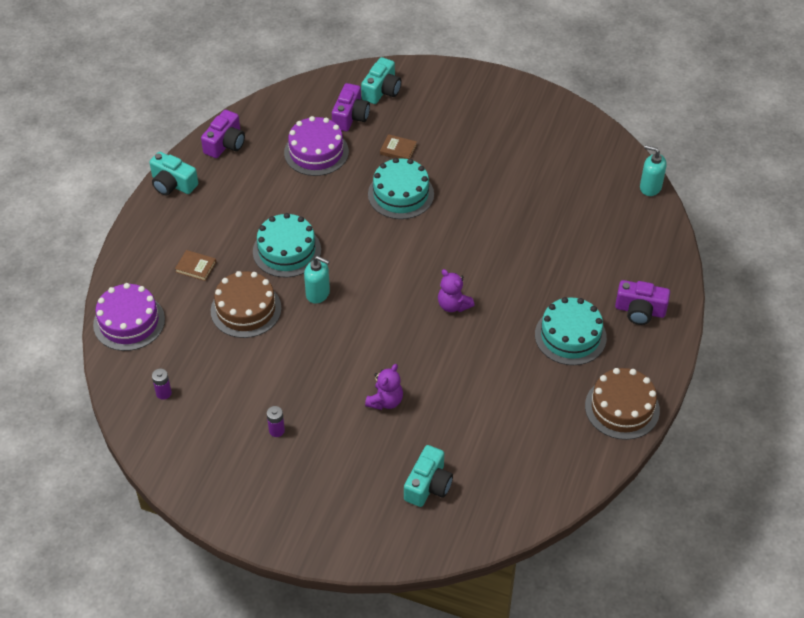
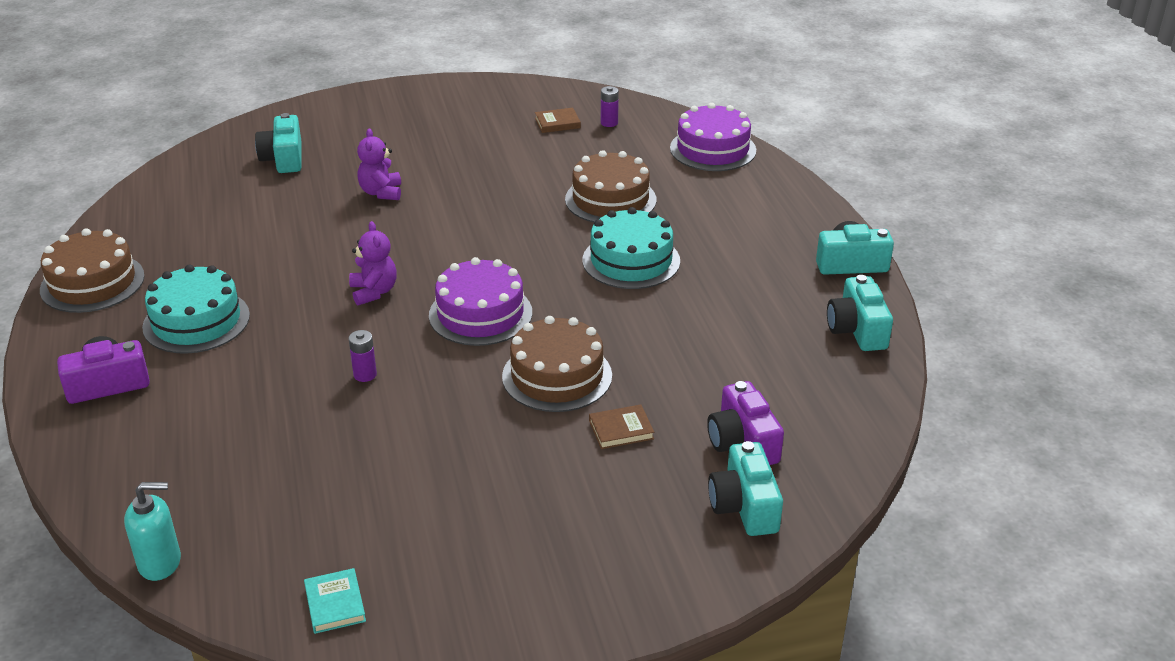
camera: 145 degrees right, 15 degrees down
(196, 267) = (711, 209): brown book -> brown book (557, 123)
(225, 144) = (857, 330): purple camera -> turquoise camera
(276, 430) = (471, 139): purple battery -> purple battery (365, 375)
(316, 152) = (730, 374): purple cake -> purple cake (480, 314)
(318, 293) = (548, 240): turquoise soap dispenser -> none
(401, 194) = (557, 376): turquoise cake -> brown cake
(453, 305) = (374, 292): purple teddy bear -> purple teddy bear turned 60 degrees clockwise
(584, 133) = (335, 604): none -> turquoise book

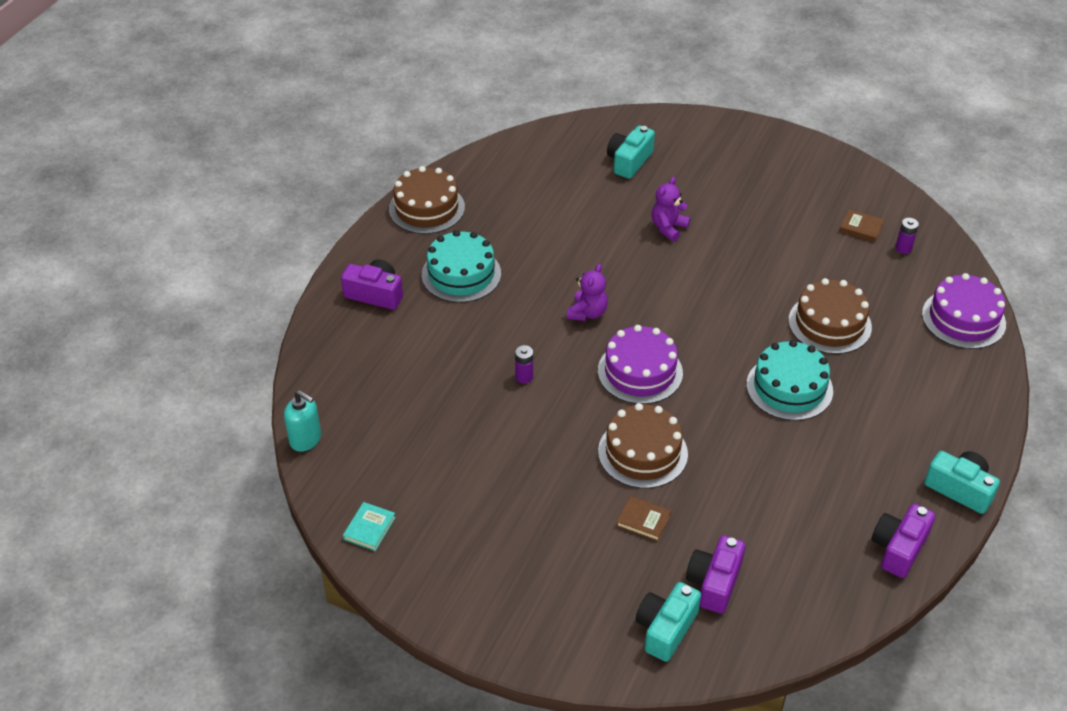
camera: 40 degrees right, 10 degrees up
(857, 330) = (898, 548): turquoise camera -> purple camera

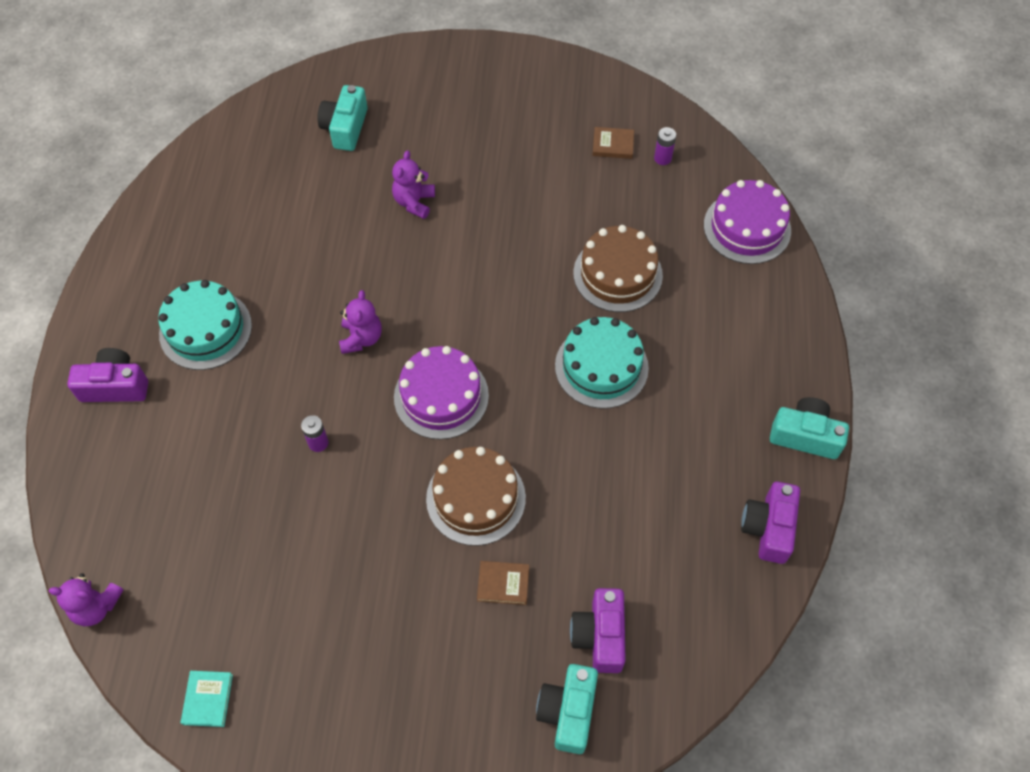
camera: 20 degrees left, 15 degrees up
(305, 439) = (96, 606): turquoise soap dispenser -> purple teddy bear
(426, 208) = (138, 253): brown cake -> none

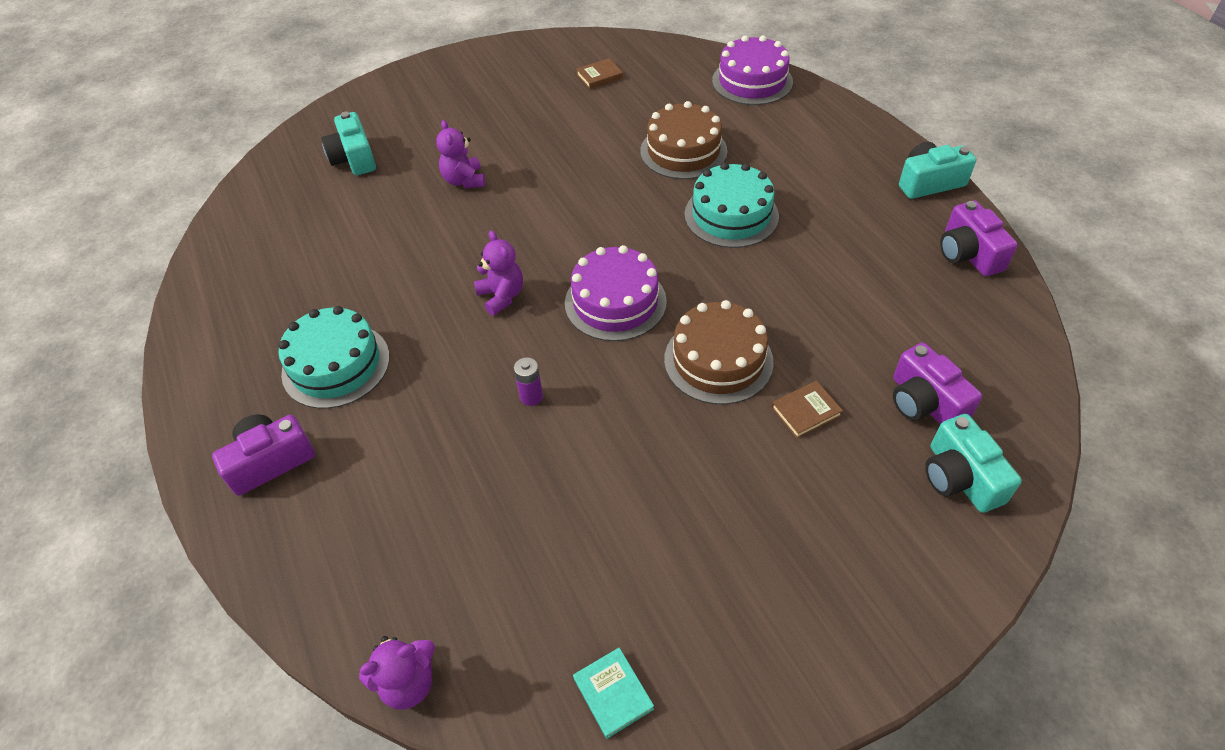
camera: 30 degrees left, 10 degrees down
(662, 158) = (646, 68): purple battery -> none

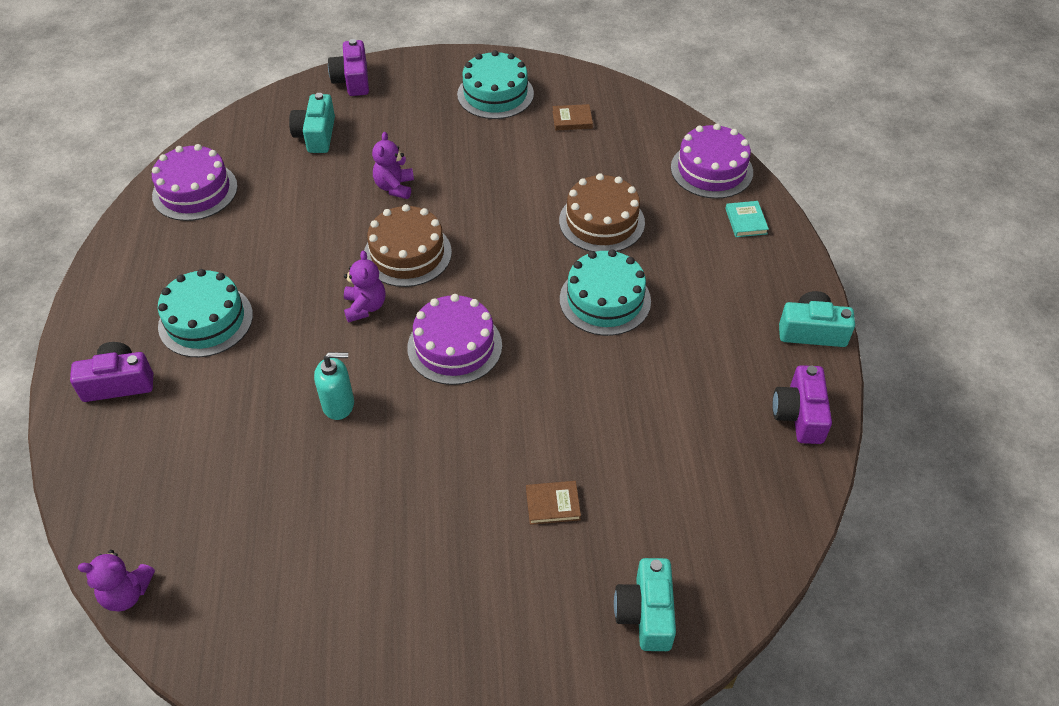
camera: 20 degrees right, 0 degrees up
(251, 246) = (195, 191): none -> purple cake
(513, 75) = (495, 94): none -> turquoise cake
(531, 396) = (338, 404): purple battery -> turquoise soap dispenser
(613, 694) = (263, 665): turquoise book -> turquoise book (746, 221)
(718, 360) = (508, 431): brown cake -> brown cake (407, 253)
(924, 402) = (660, 537): purple camera -> purple camera (352, 80)

